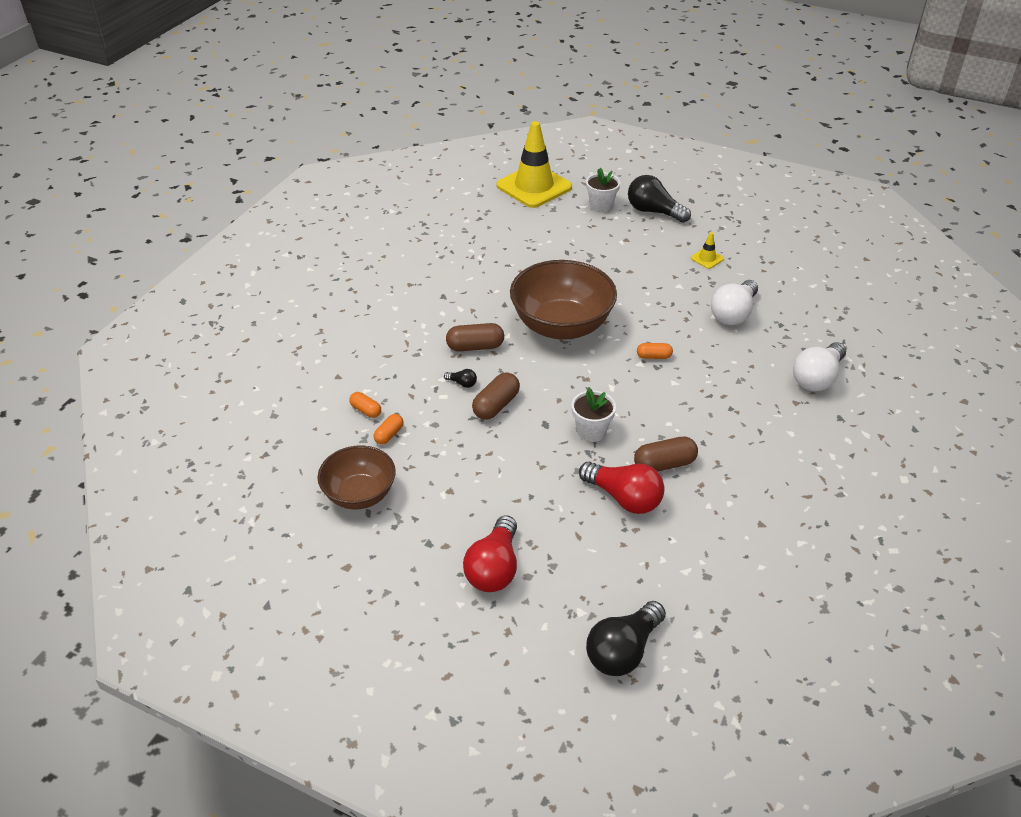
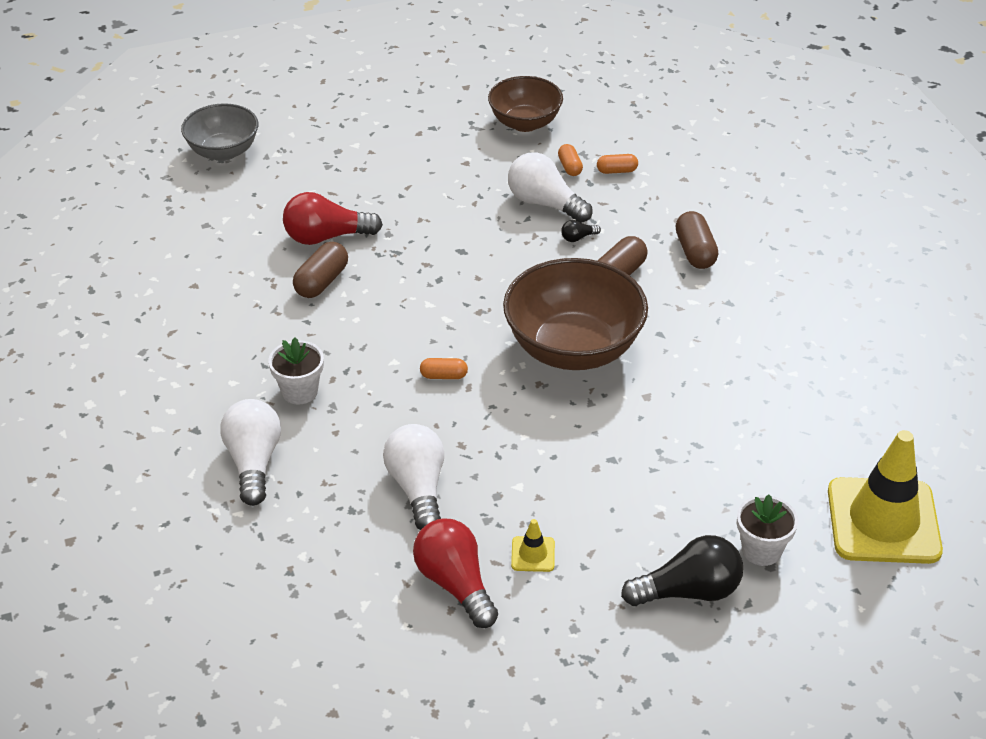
camera: 135 degrees right, 0 degrees up
(446, 420) = (545, 203): none -> white light bulb
(494, 568) = (367, 141): red light bulb -> red light bulb (455, 584)
(496, 405) = (522, 239): brown capsule -> brown capsule (695, 252)
(591, 431) = (415, 269): white flower pot -> white flower pot (299, 391)
(623, 650) = (223, 151): black light bulb -> grey bowl
(654, 356) = (444, 376): orange capsule -> orange capsule turned 45 degrees clockwise

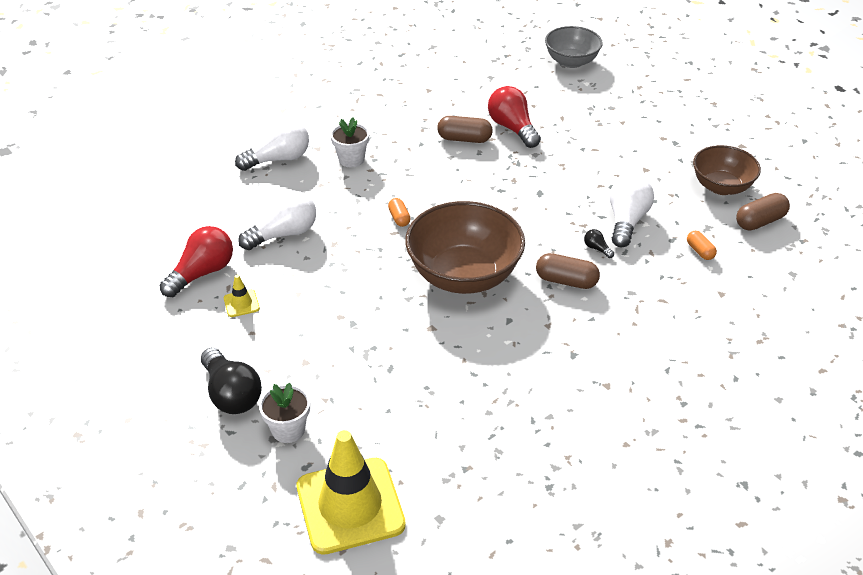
camera: 70 degrees right, 0 degrees up
(570, 167) = (683, 224): orange capsule -> none
(695, 252) = (626, 320): brown capsule -> brown capsule (760, 221)

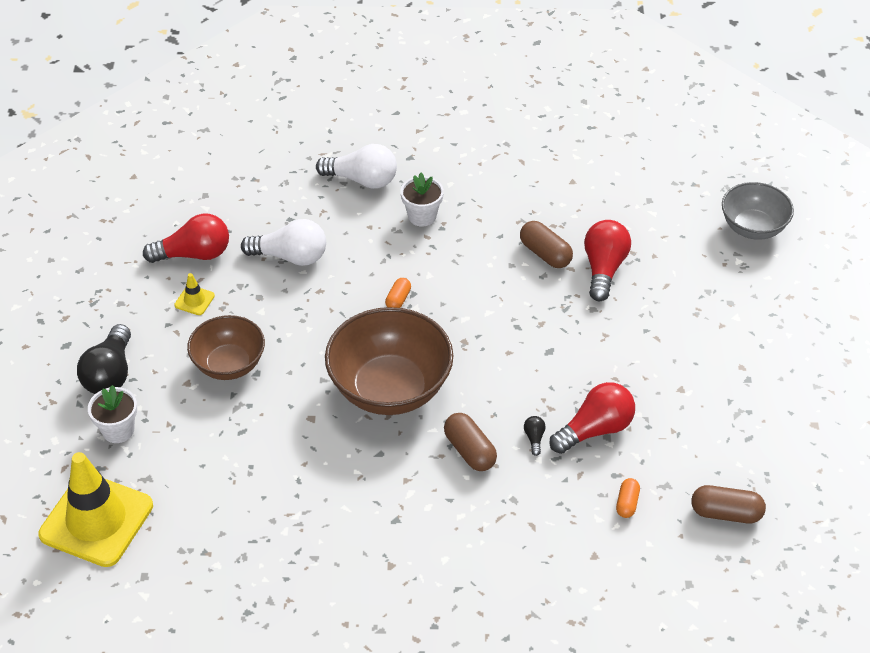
camera: 40 degrees right, 5 degrees up
(626, 221) = (595, 430): white light bulb -> red light bulb
(721, 187) = (734, 454): brown bowl -> brown bowl (229, 364)

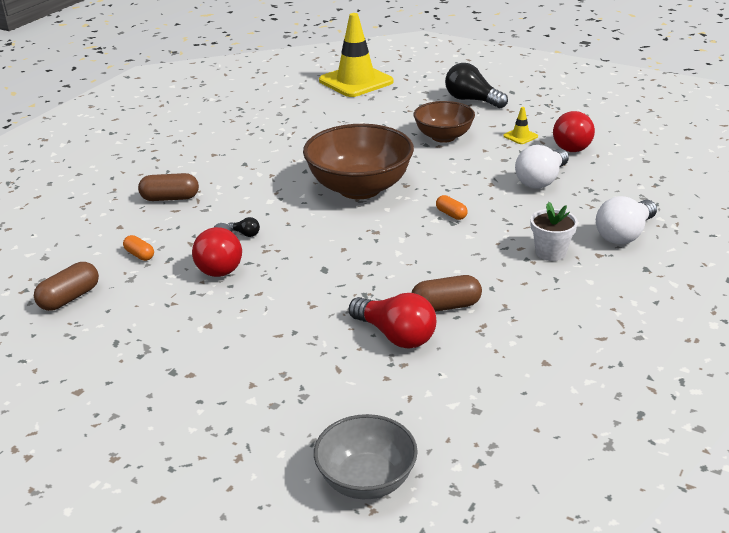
camera: 120 degrees right, 15 degrees down
(118, 430) = (419, 96): white flower pot -> none
(470, 451) = (266, 204): brown capsule -> brown capsule (170, 198)

